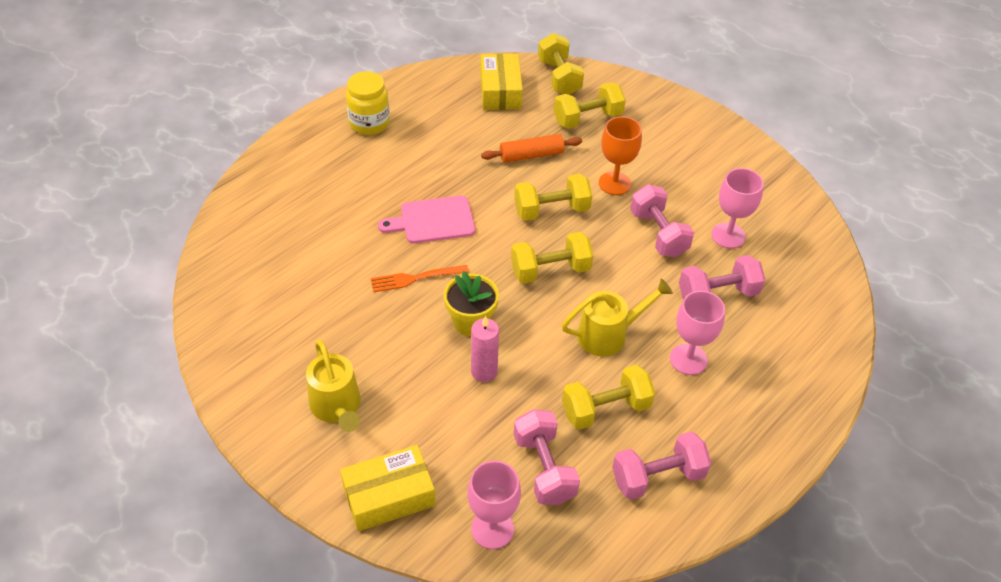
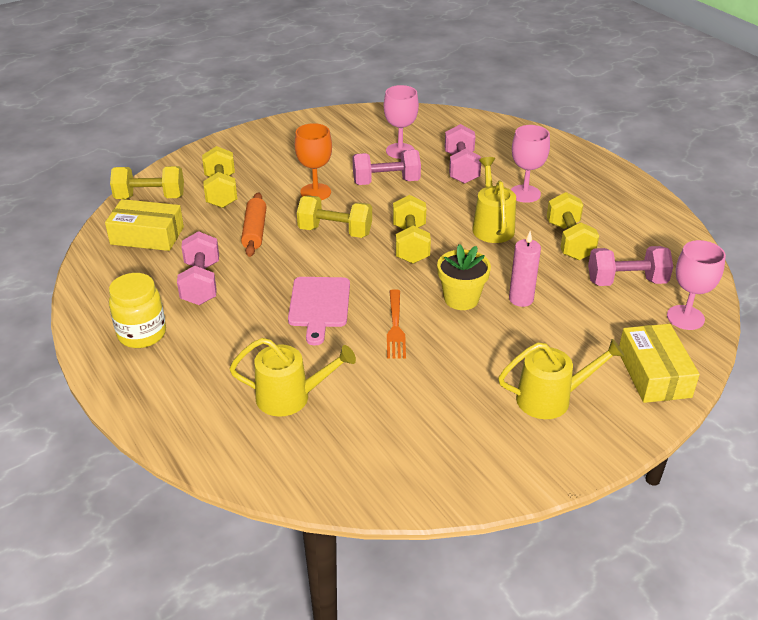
camera: 75 degrees left, 10 degrees down
(310, 226) = (291, 397): none -> yellow watering can
(551, 210) = (335, 231): yellow dumbbell -> yellow dumbbell turned 75 degrees counterclockwise
(657, 477) = (635, 228): pink dumbbell -> pink dumbbell (201, 283)

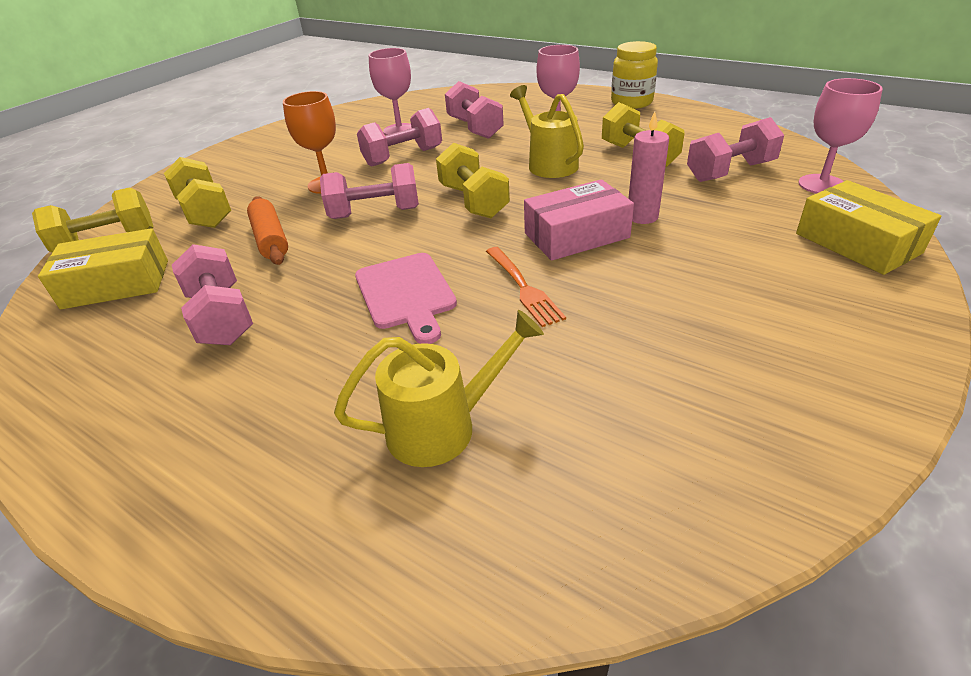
camera: 20 degrees left, 0 degrees up
(142, 334) = (150, 414): yellow jar -> yellow jar (631, 103)
(335, 231) = (375, 213): yellow dumbbell -> pink dumbbell
(461, 299) = (576, 235): yellow flower pot -> pink box
(551, 398) = (783, 305): yellow watering can -> none

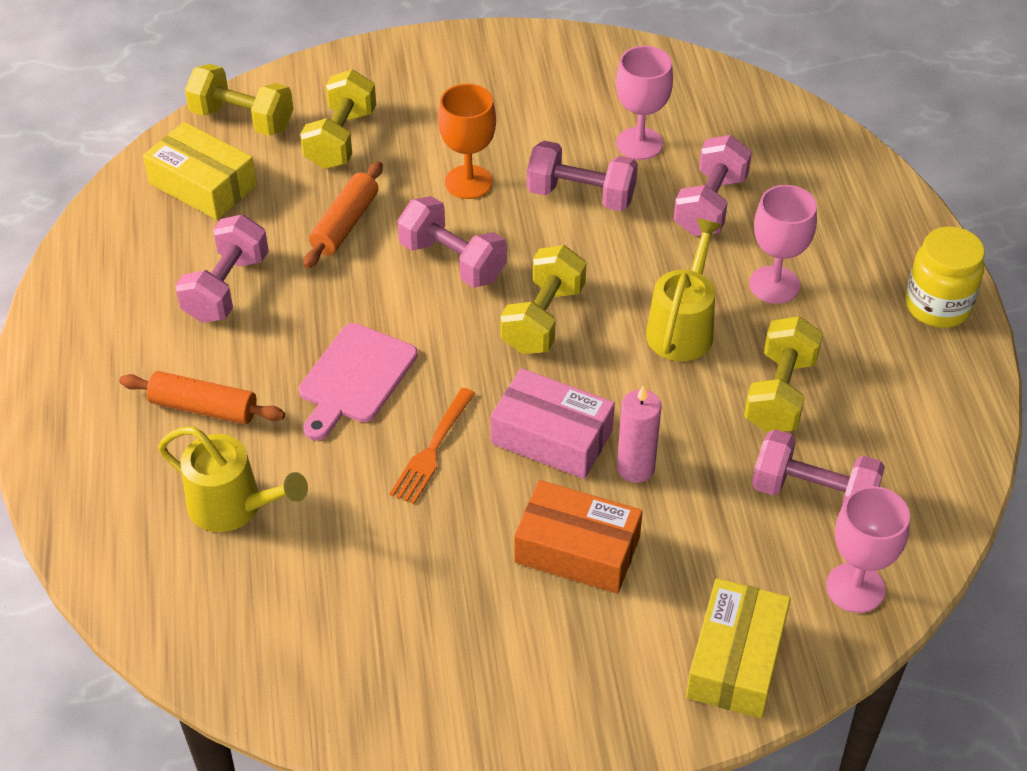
camera: 45 degrees right, 10 degrees up
(311, 390) = (203, 408): none -> orange rolling pin
(693, 265) = (577, 549): none -> orange box

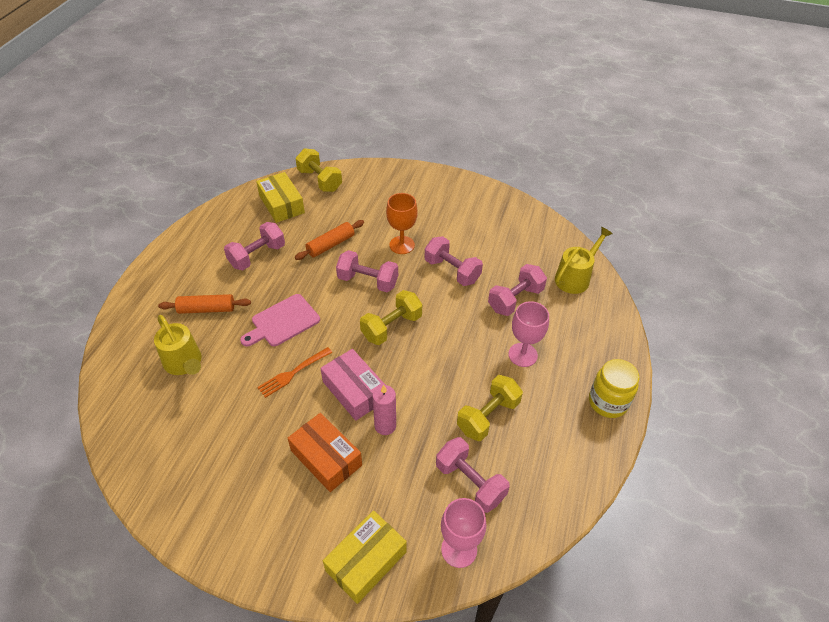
camera: 25 degrees right, 0 degrees up
(203, 408) = (206, 309): orange rolling pin -> orange rolling pin turned 45 degrees counterclockwise
(341, 139) = (357, 204): yellow dumbbell -> none
(453, 261) = (368, 281): pink dumbbell -> pink dumbbell turned 45 degrees counterclockwise
(639, 143) = (499, 255): pink goblet -> none
(682, 327) = (459, 359): yellow watering can -> yellow watering can (575, 277)

